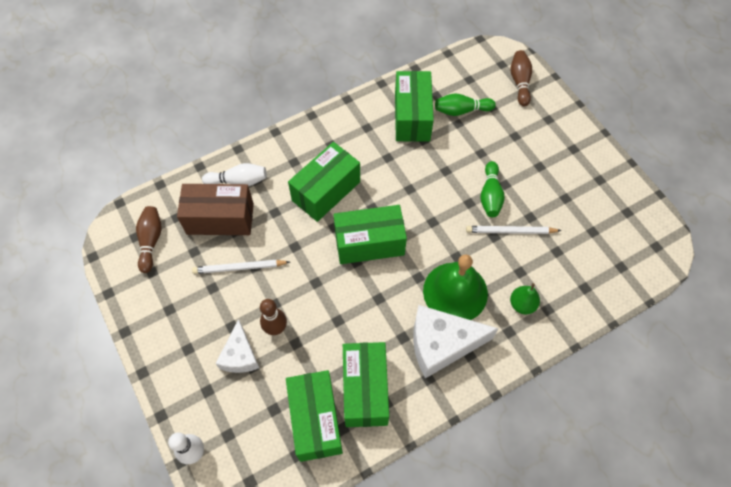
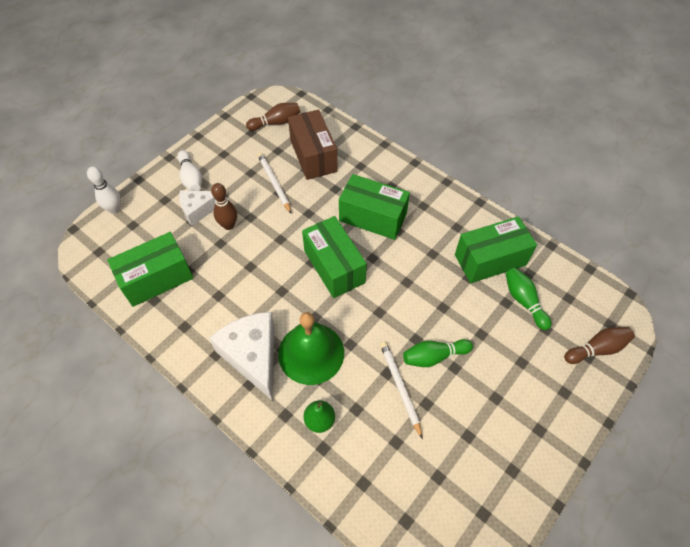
camera: 70 degrees right, 5 degrees down
(238, 181) = (353, 155): white bowling pin -> white bowling pin (191, 178)
(365, 390) = (192, 307): green box -> none

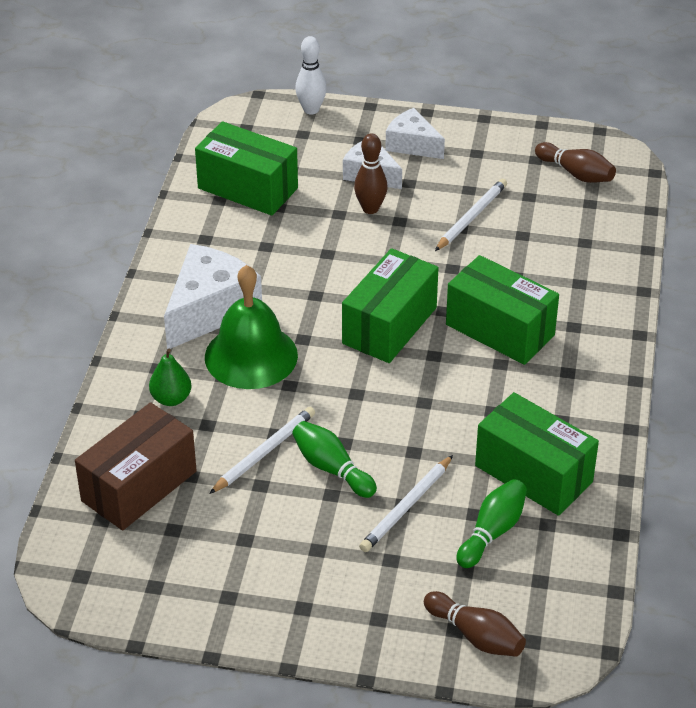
camera: 60 degrees right, 15 degrees down
(191, 178) = (412, 145): white bowling pin -> white cheese
(313, 156) = (552, 232): brown box -> brown box (139, 486)
(372, 217) = (500, 330): green box -> green box turned 45 degrees counterclockwise
(484, 333) = (406, 506): none -> white pencil

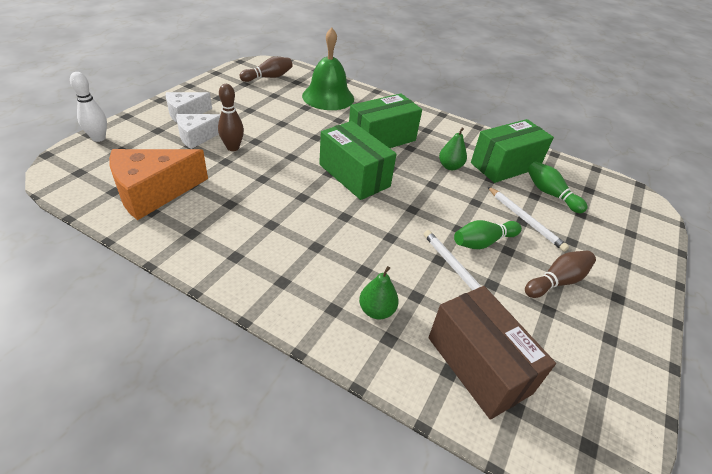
camera: 75 degrees left, 0 degrees up
(210, 310) = (281, 255): white cheese -> none
(248, 188) = (153, 192): green box -> orange cheese
(251, 356) = (349, 248): green bell -> green bell (328, 97)
(471, 217) = (276, 117): white pencil -> none
(476, 636) = (635, 226): brown bowling pin -> brown bowling pin (557, 281)
(482, 413) = (450, 166): none -> green pear

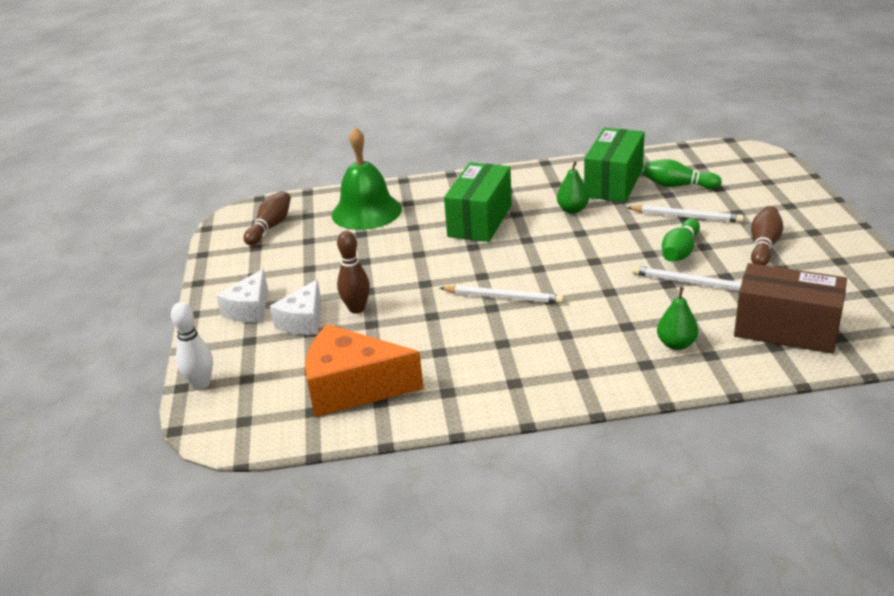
camera: 30 degrees left, 10 degrees down
(153, 192) = (353, 388): orange cheese -> orange cheese turned 75 degrees clockwise
(319, 195) = (503, 297): none -> white pencil
(354, 175) = (506, 264): green box -> none

